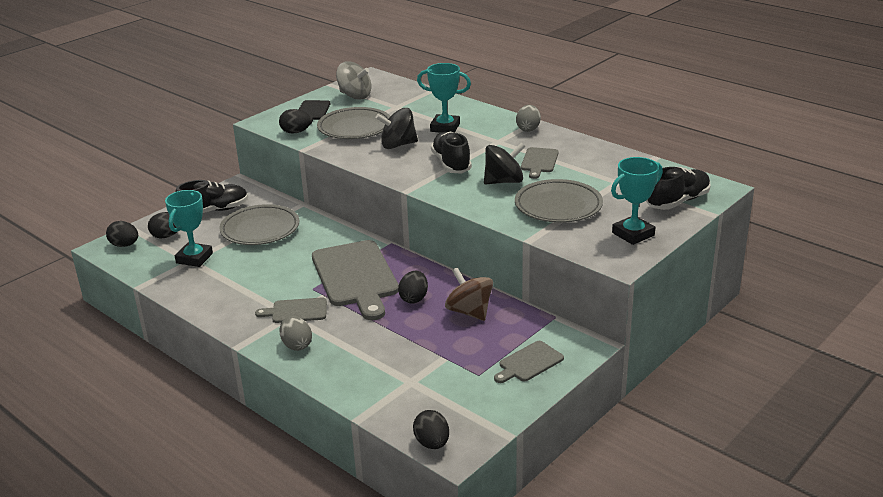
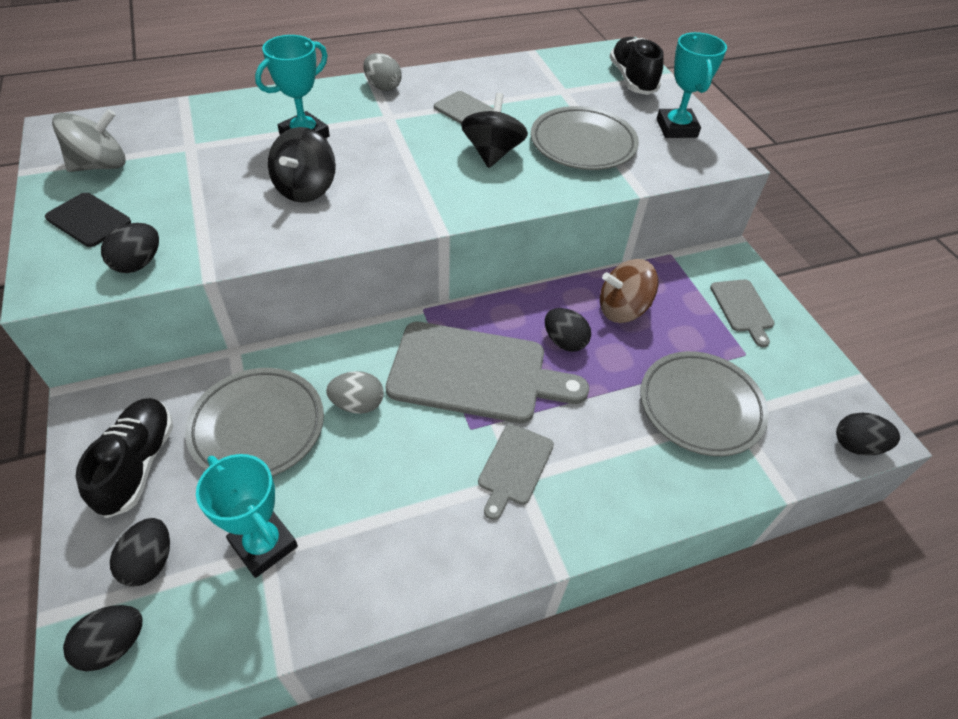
camera: 65 degrees left, 20 degrees up
(296, 345) = (597, 498): grey egg -> grey egg (358, 404)
(355, 128) = (205, 204): grey plate -> grey plate (700, 406)
(451, 164) = (408, 170): black shoe -> none

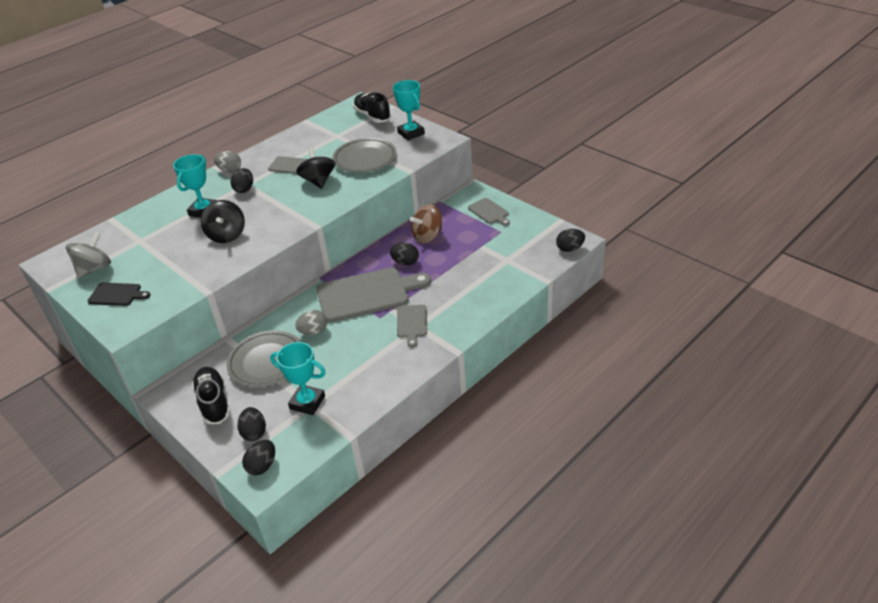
camera: 20 degrees left, 10 degrees down
(138, 263) = (163, 301): black egg -> black egg (244, 189)
(700, 406) = (489, 262): grey plate -> none

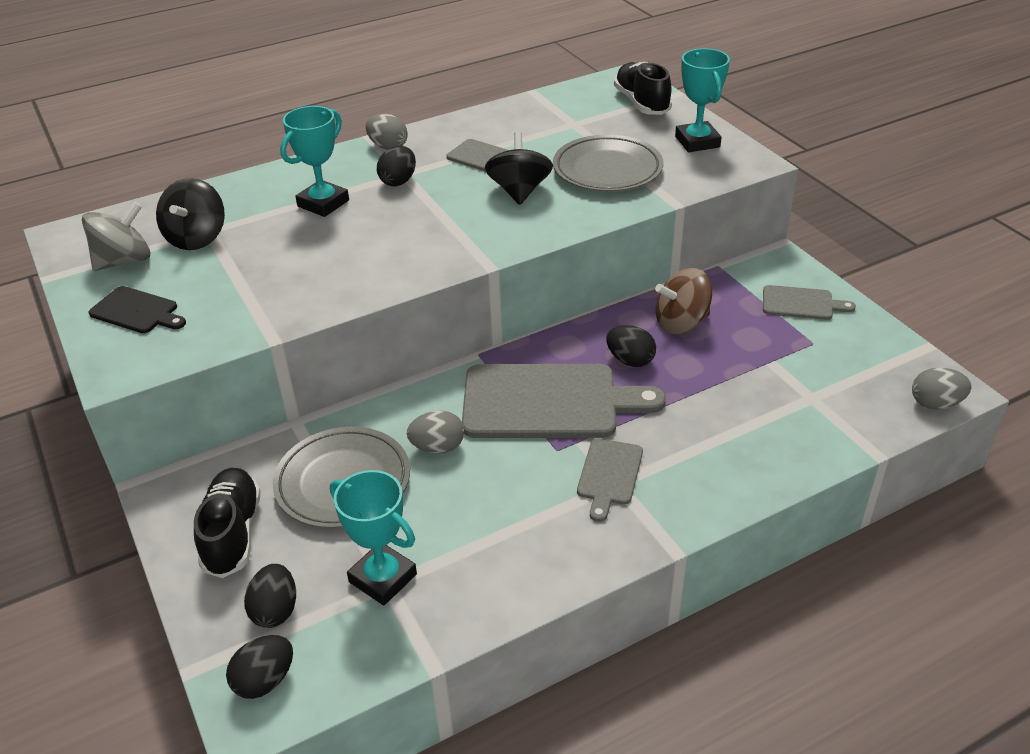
camera: 15 degrees right, 0 degrees up
(227, 235) = (342, 250): black spinning top -> black spinning top (197, 238)
(489, 212) = (801, 303): grey cutting board -> grey cutting board turned 60 degrees counterclockwise
(570, 249) = (935, 403): black egg -> grey egg

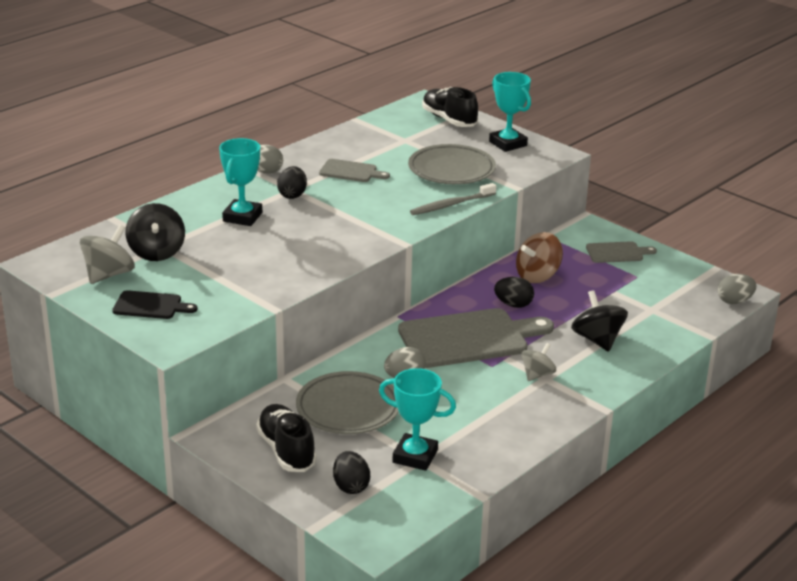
camera: 20 degrees left, 10 degrees down
(265, 681) = (371, 523): black egg -> none
(519, 191) = (393, 192): black spinning top -> black spinning top (597, 340)
(579, 218) = (451, 205): none -> grey toothbrush
(609, 475) = (537, 374): grey cutting board -> grey spinning top

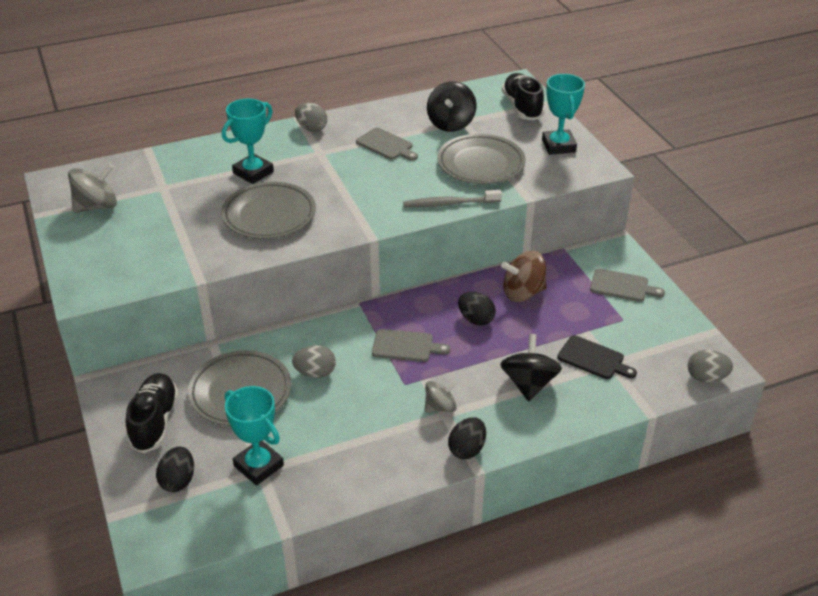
camera: 25 degrees right, 10 degrees up
(151, 306) = (102, 248): black cutting board -> black cutting board (593, 359)
(157, 252) = (153, 192): black spinning top -> black spinning top (451, 123)
(292, 195) = (314, 159): black egg -> black egg (467, 449)
(292, 247) = (269, 215): none -> grey plate
(469, 338) = (406, 346): grey cutting board -> grey cutting board, size x0.49

